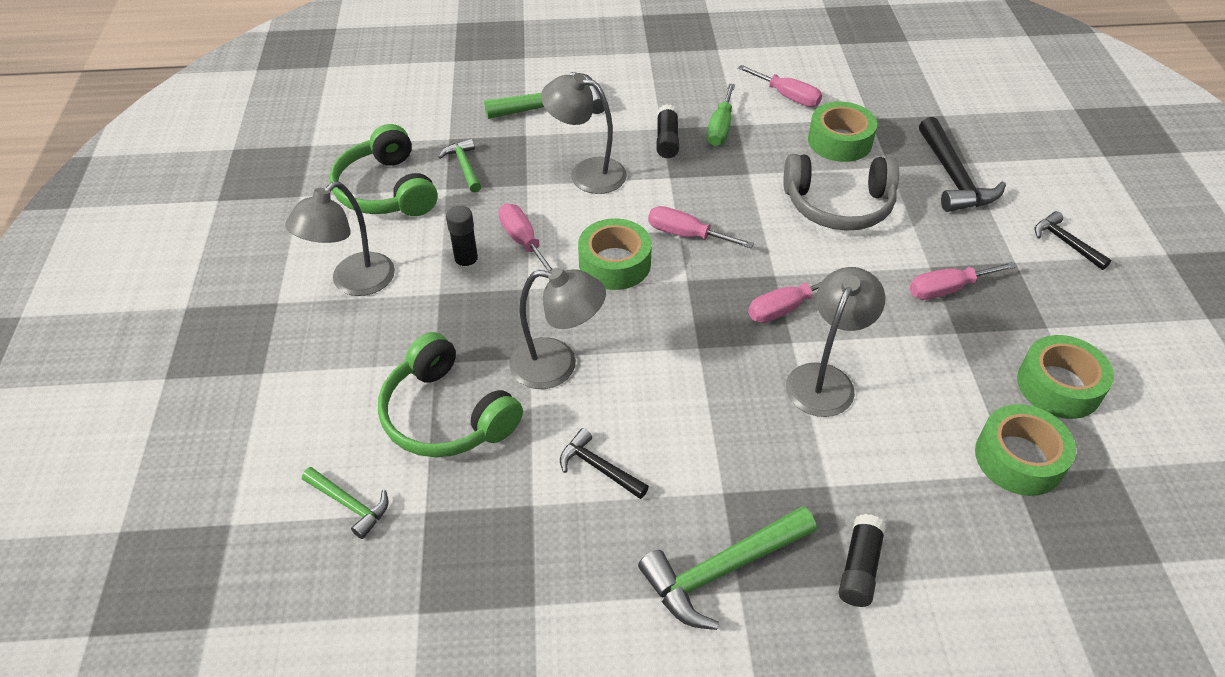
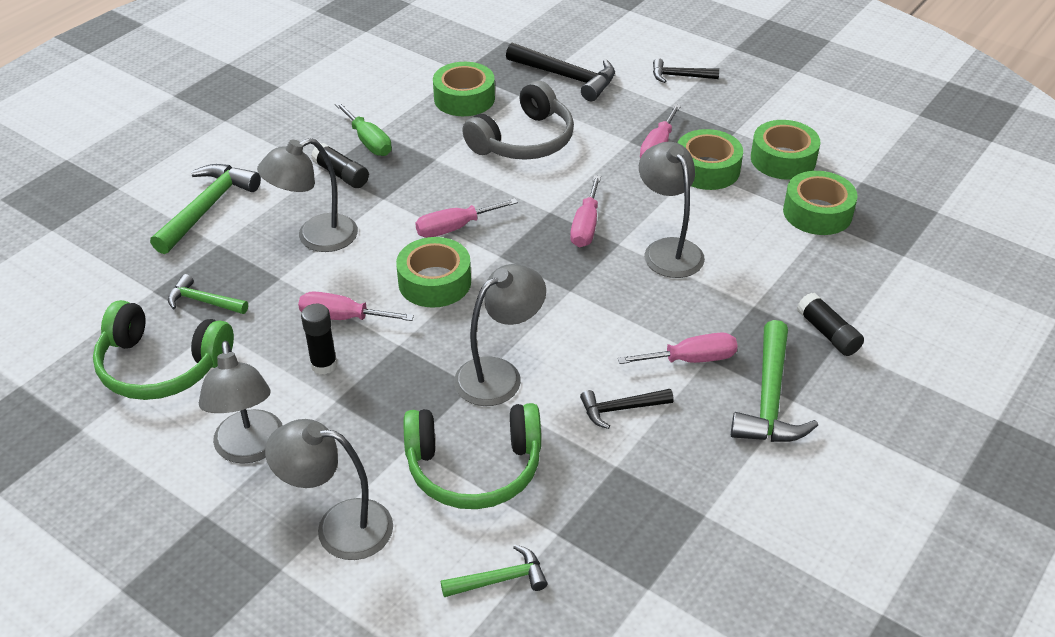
camera: 50 degrees left, 5 degrees down
(324, 376) = (339, 526): none -> grey lamp
(787, 96) = (383, 90): pink screwdriver -> pink screwdriver (691, 359)
(966, 340) = (707, 169): none -> green tape

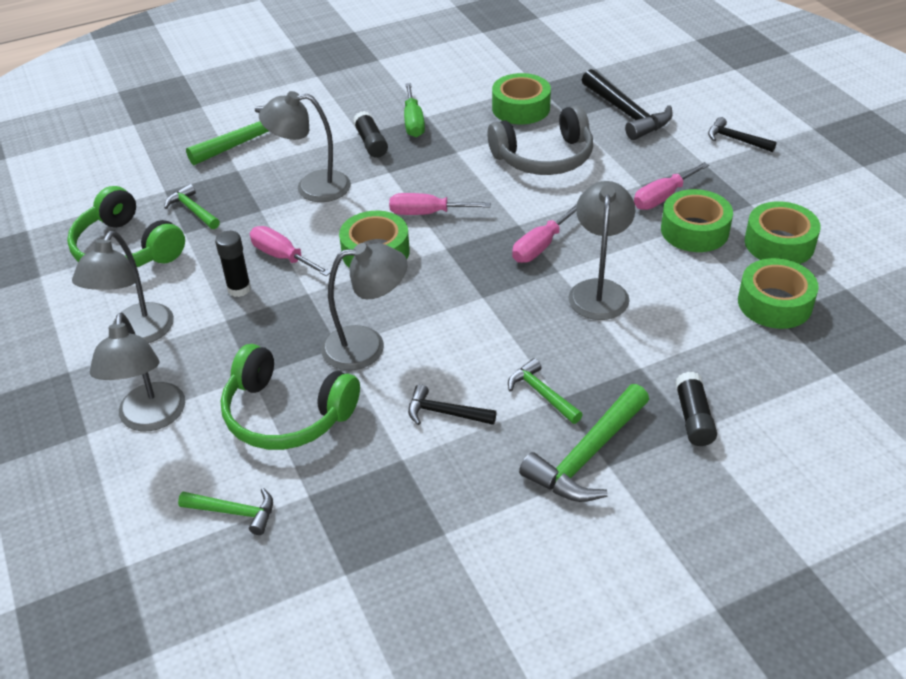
camera: 30 degrees right, 0 degrees up
(339, 526) = (151, 418): grey lamp -> grey lamp turned 135 degrees counterclockwise
(691, 359) = (542, 394): pink screwdriver -> green hammer

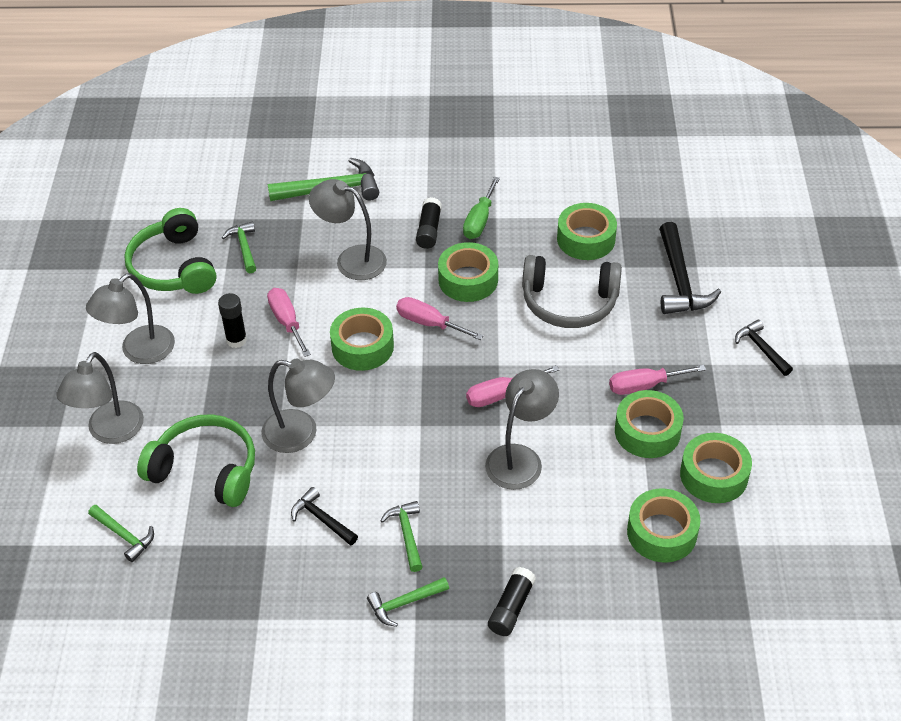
camera: 25 degrees right, 5 degrees up
(286, 414) = (206, 470): green headphones -> green headphones turned 150 degrees clockwise
(438, 169) = (468, 280): none -> green tape
(587, 455) = (404, 603): green hammer -> green hammer, size x0.58

